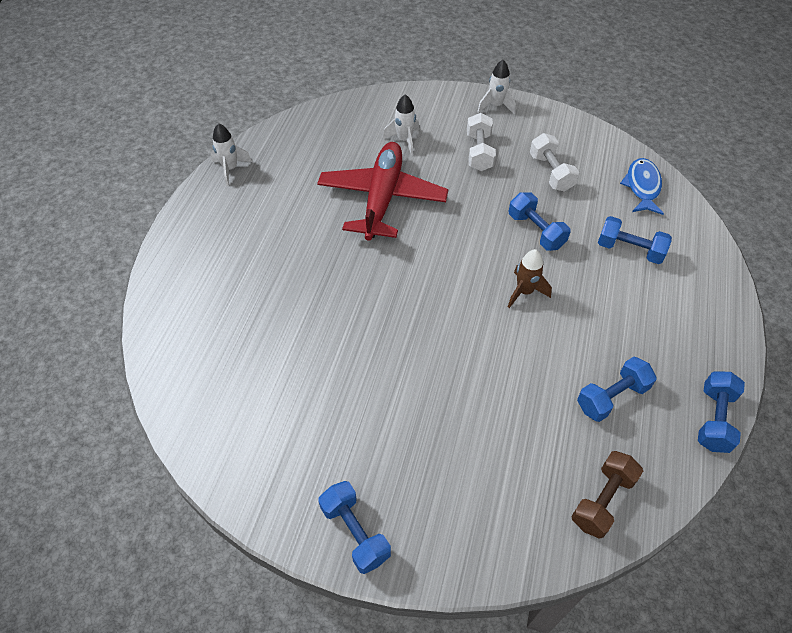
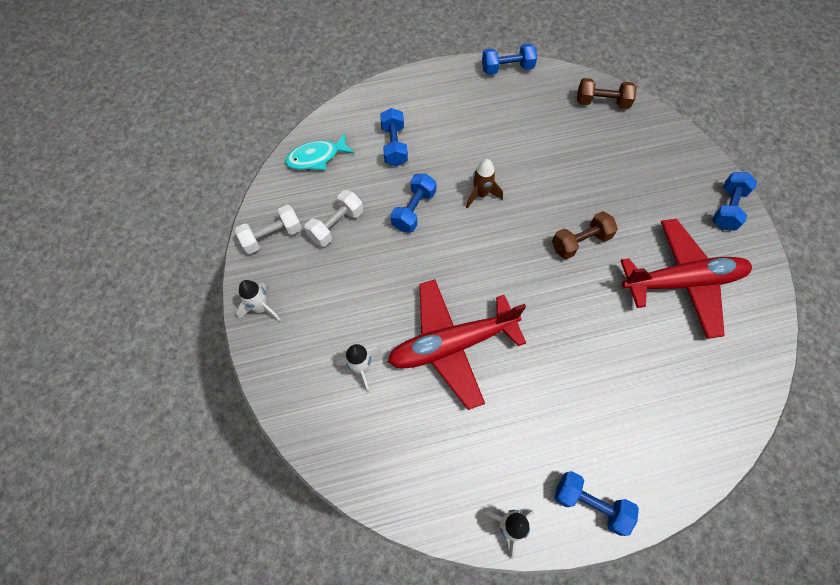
camera: 120 degrees left, 10 degrees up
(307, 408) = (682, 282): none -> red plane
(414, 345) = (580, 242): none -> brown dumbbell
(479, 152) = (341, 292): white dumbbell -> white dumbbell (272, 236)
(612, 397) = (530, 118): blue dumbbell -> blue dumbbell (590, 504)
(642, 186) = (316, 157): blue fish -> turquoise fish

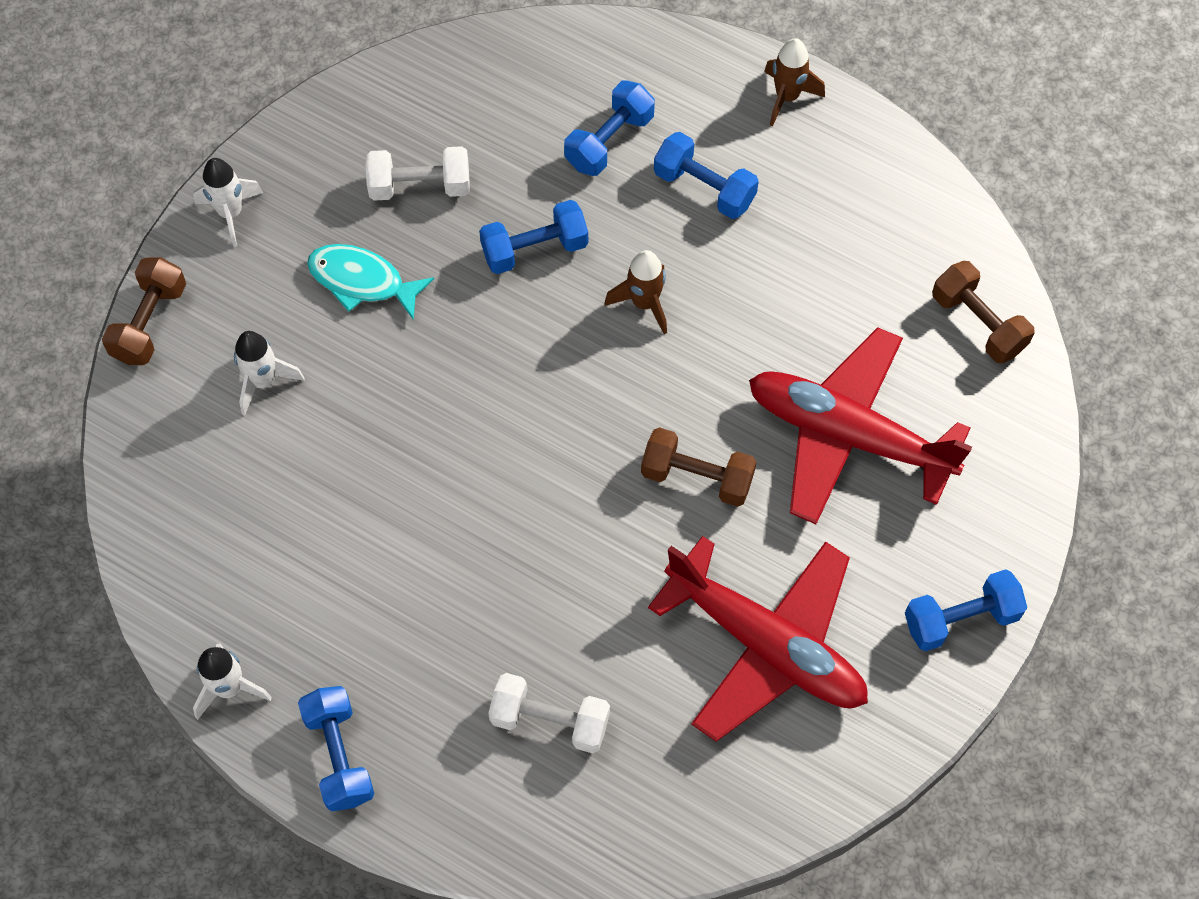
camera: 45 degrees right, 0 degrees up
(272, 236) = (332, 135): white dumbbell -> white dumbbell (550, 720)
(276, 392) = (149, 323): none -> brown dumbbell
(316, 157) = (493, 75): turquoise fish -> turquoise fish (362, 281)
(441, 78) = (787, 97): none -> brown rocket
(452, 345) = (391, 450): red plane -> red plane (848, 435)
(507, 69) = (900, 158): blue dumbbell -> blue dumbbell (704, 188)

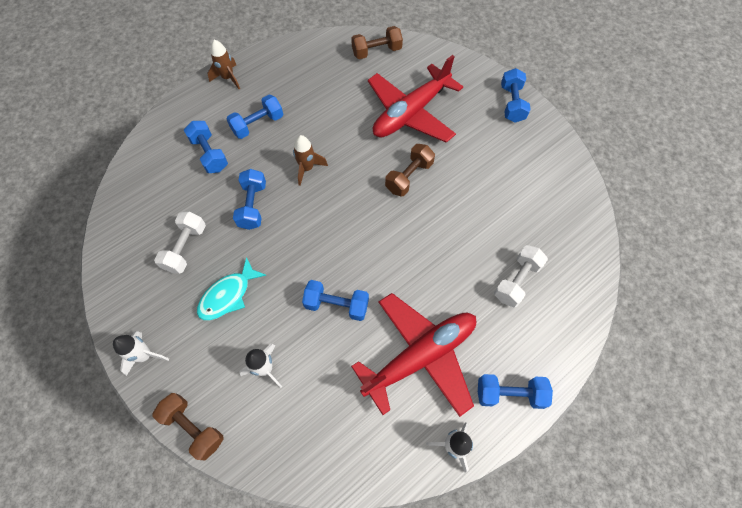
camera: 70 degrees left, 0 degrees up
(401, 444) = (336, 305): none -> blue dumbbell
(766, 645) = (503, 177): red plane -> red plane (420, 356)

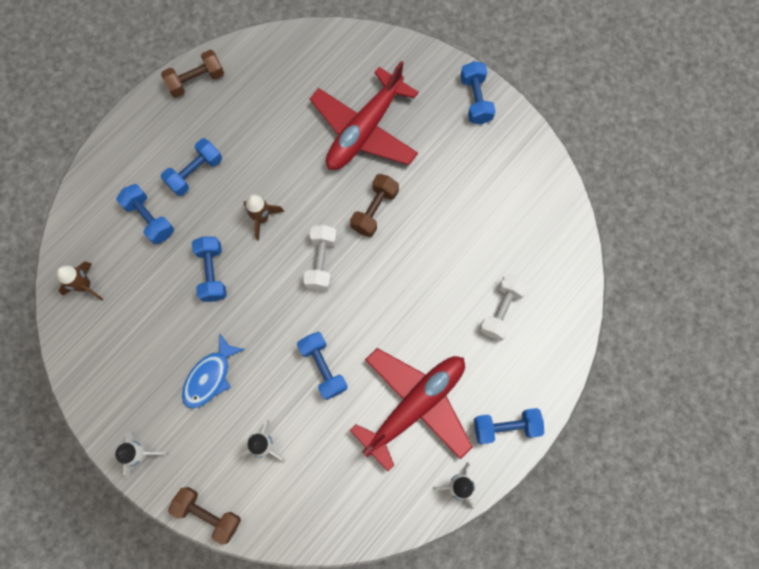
camera: 10 degrees left, 10 degrees up
(185, 248) = (152, 333): white dumbbell -> white dumbbell (321, 261)
(228, 78) = (146, 117): brown rocket -> brown rocket (85, 285)
(228, 295) = (210, 377): turquoise fish -> blue fish
(336, 305) = (323, 367): blue dumbbell -> blue dumbbell turned 60 degrees clockwise
(376, 51) = (312, 53): brown dumbbell -> brown dumbbell (196, 81)

